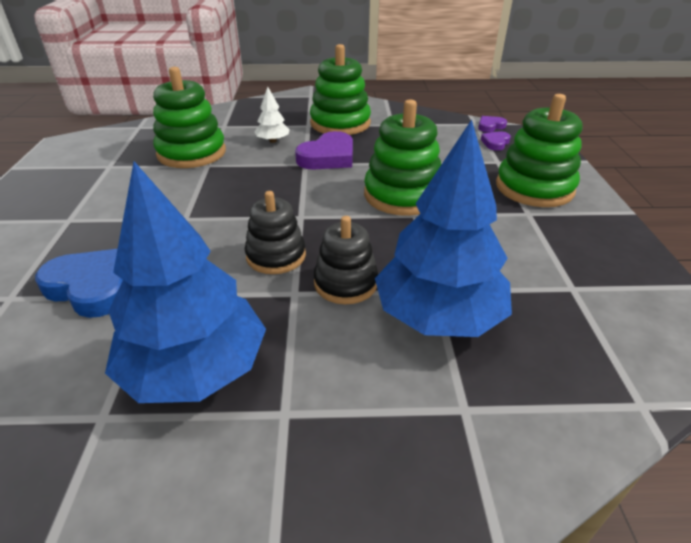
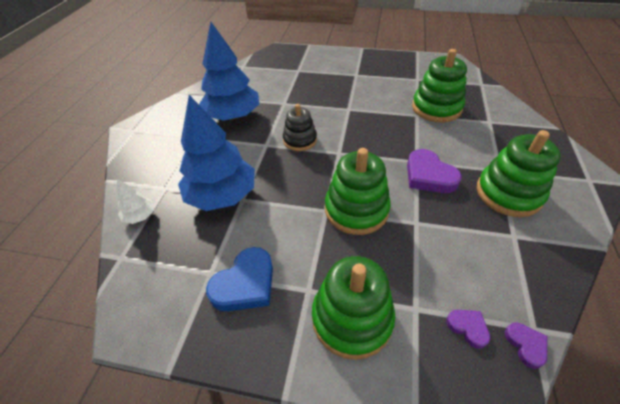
camera: 105 degrees right, 10 degrees up
(91, 287) = (297, 87): blue heart -> blue heart (245, 284)
(273, 141) = (461, 146): white tree -> white tree (140, 216)
(345, 283) = (265, 164): black stacking toy -> none

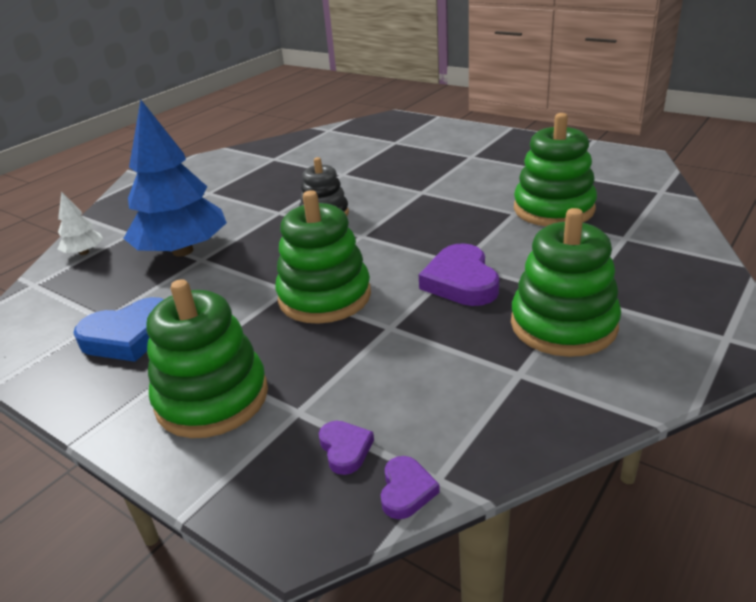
camera: 25 degrees right, 15 degrees down
(232, 116) = (267, 178): blue tree -> none

